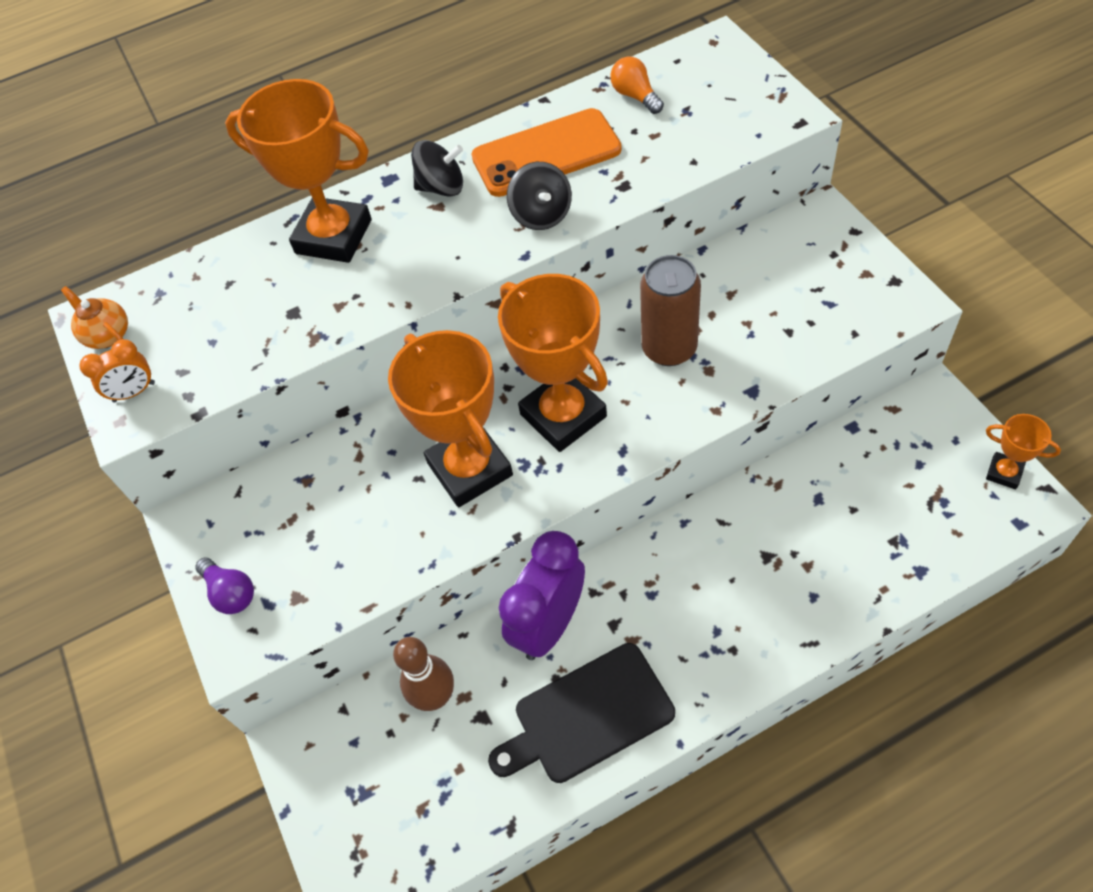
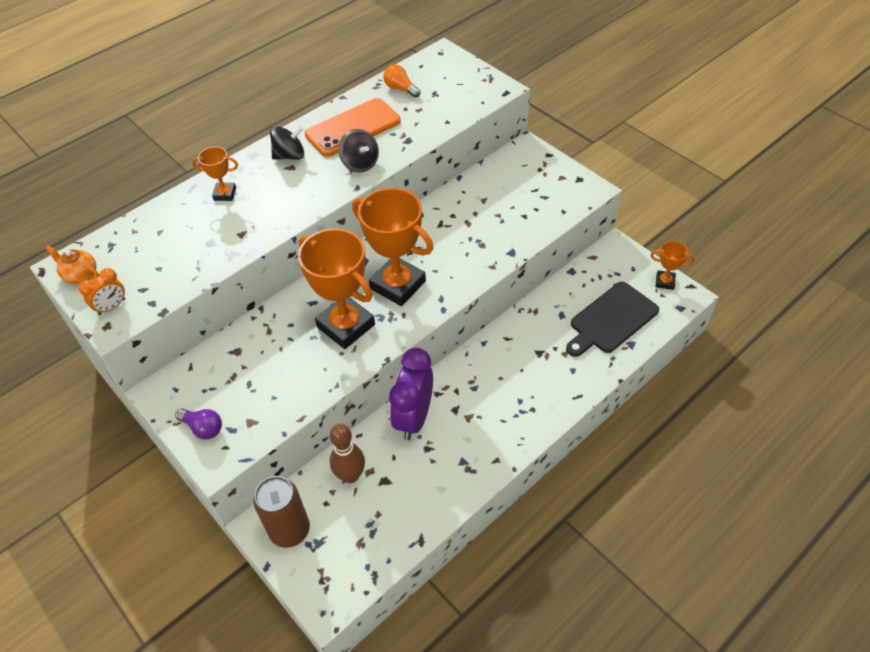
camera: 20 degrees left, 5 degrees down
(333, 236) = (225, 194): orange trophy -> orange trophy, size x0.48
(587, 715) = (452, 465): black cutting board -> black cutting board (611, 319)
(669, 348) = (454, 236): brown can -> brown can (290, 530)

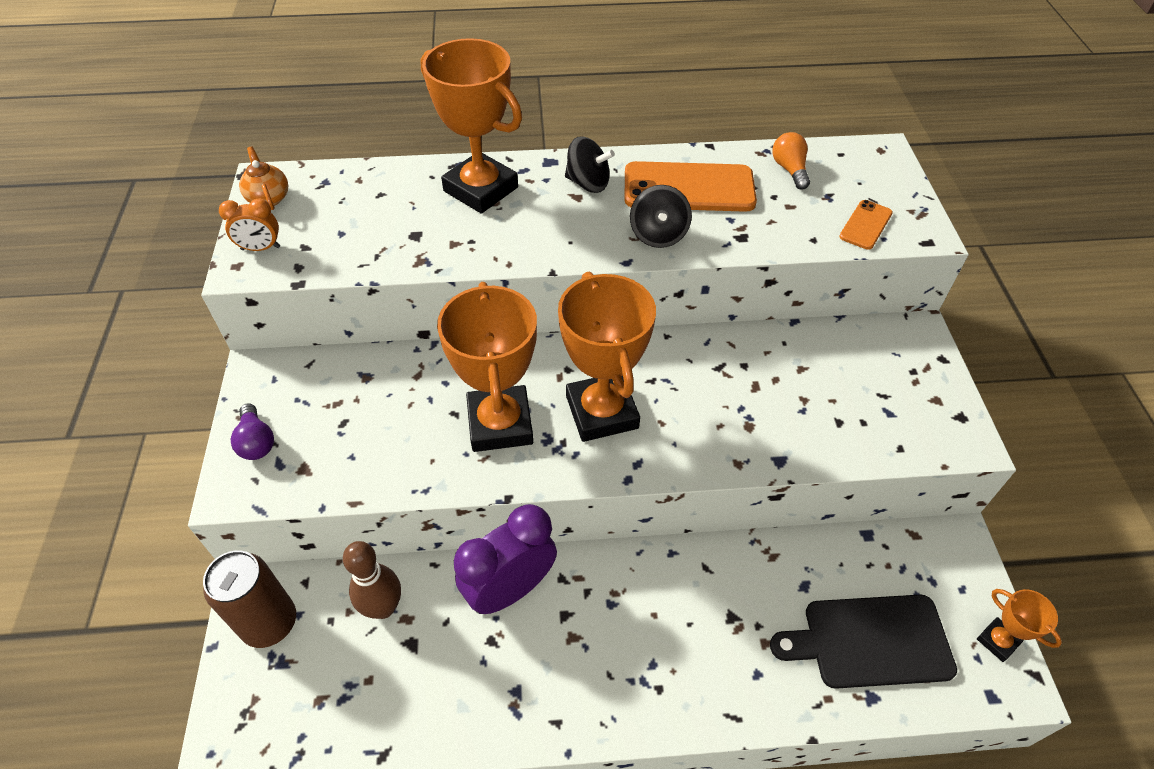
camera: 35 degrees right, 0 degrees up
(225, 194) = (481, 189): orange trophy -> orange trophy, size x2.09
(467, 99) = (865, 225): none -> orange phone

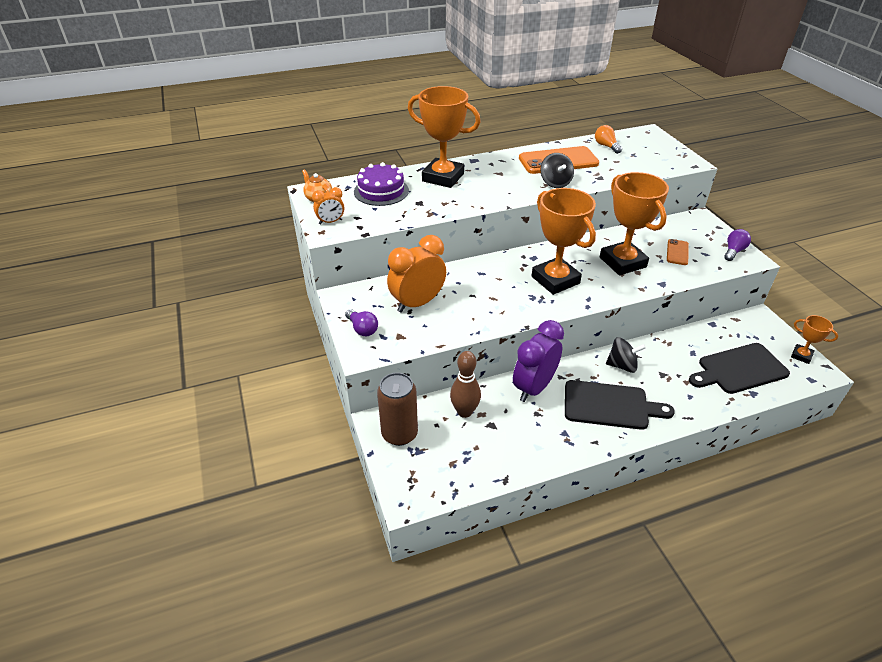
camera: 15 degrees left, 10 degrees down
(363, 410) = (417, 303): none -> orange clock
(370, 200) = (381, 191): none -> purple cake
(500, 424) = (502, 295): orange trophy -> orange trophy (622, 262)
(588, 183) = (502, 166): black spinning top -> black spinning top (622, 365)
(614, 657) = (610, 405): none -> black cutting board
(865, 225) = (660, 163): orange phone -> orange phone (677, 252)
(944, 418) = (733, 251): none -> purple light bulb

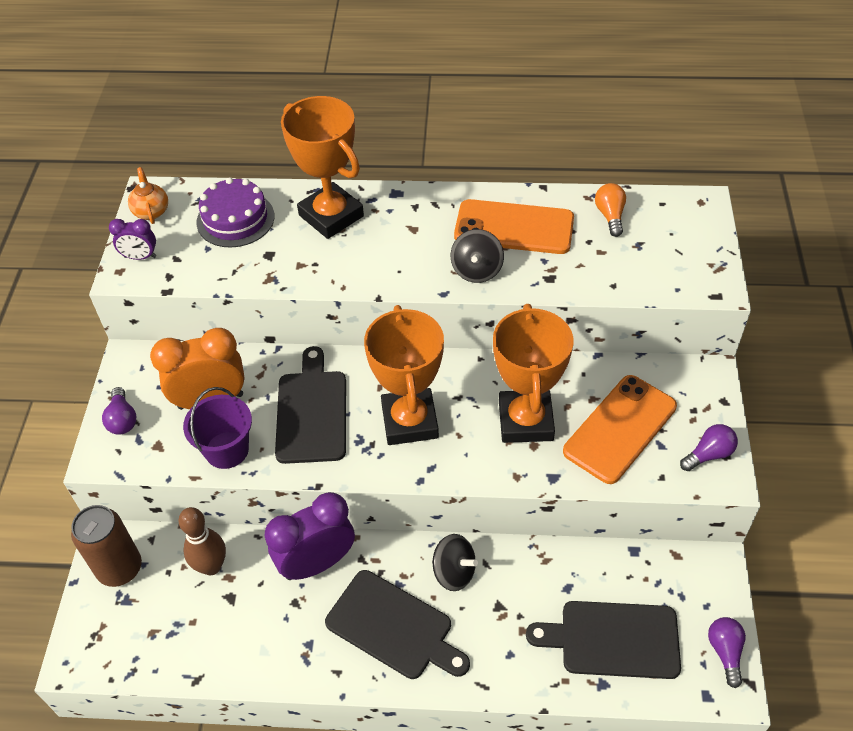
camera: 25 degrees right, 10 degrees up
(331, 222) = (140, 257): orange clock -> purple clock
(450, 325) = (227, 450): none -> purple bucket
(490, 291) = (312, 412): none -> black cutting board
(677, 252) = (620, 429): orange phone -> orange phone, size x2.01
(801, 355) = (725, 652): orange trophy -> purple light bulb

